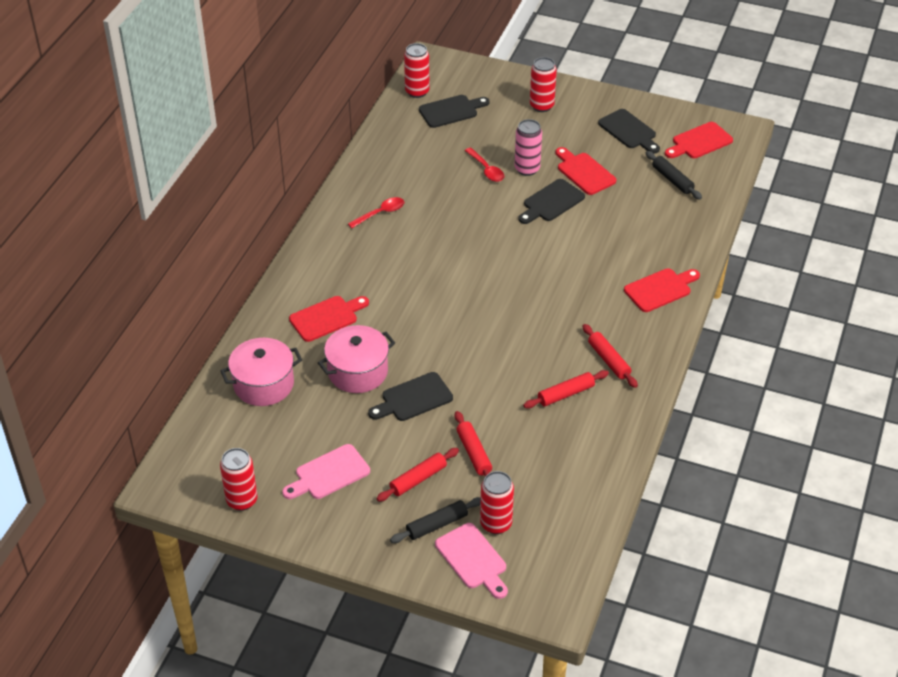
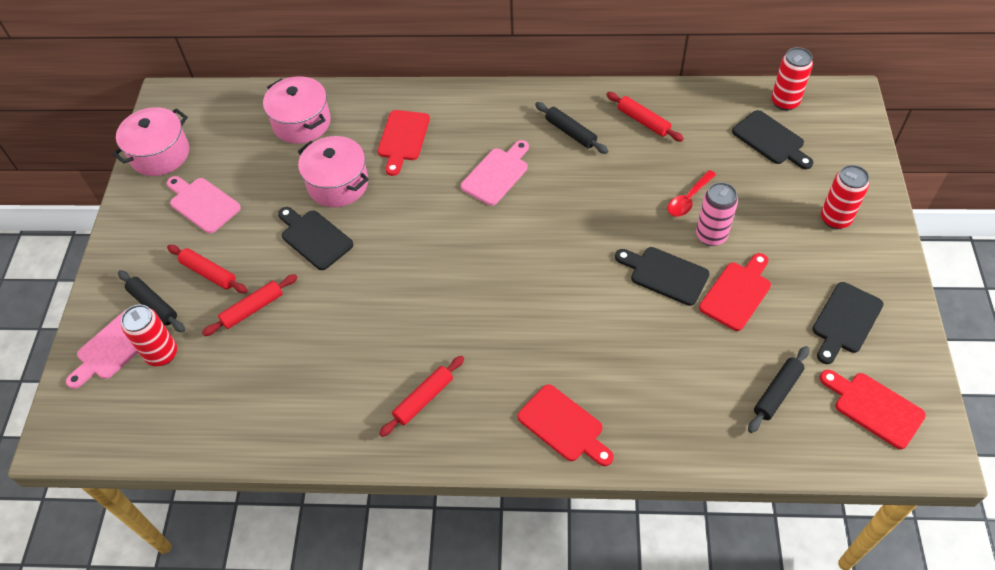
camera: 75 degrees right, 10 degrees up
(242, 500) = (160, 154): red can -> pink pot
(326, 318) = (403, 138): red cutting board -> red cutting board turned 60 degrees clockwise
(380, 213) = (570, 132): red spoon -> black rolling pin
(403, 268) = (497, 174): none -> pink cutting board
(565, 394) = (358, 369): red rolling pin -> red rolling pin (643, 121)

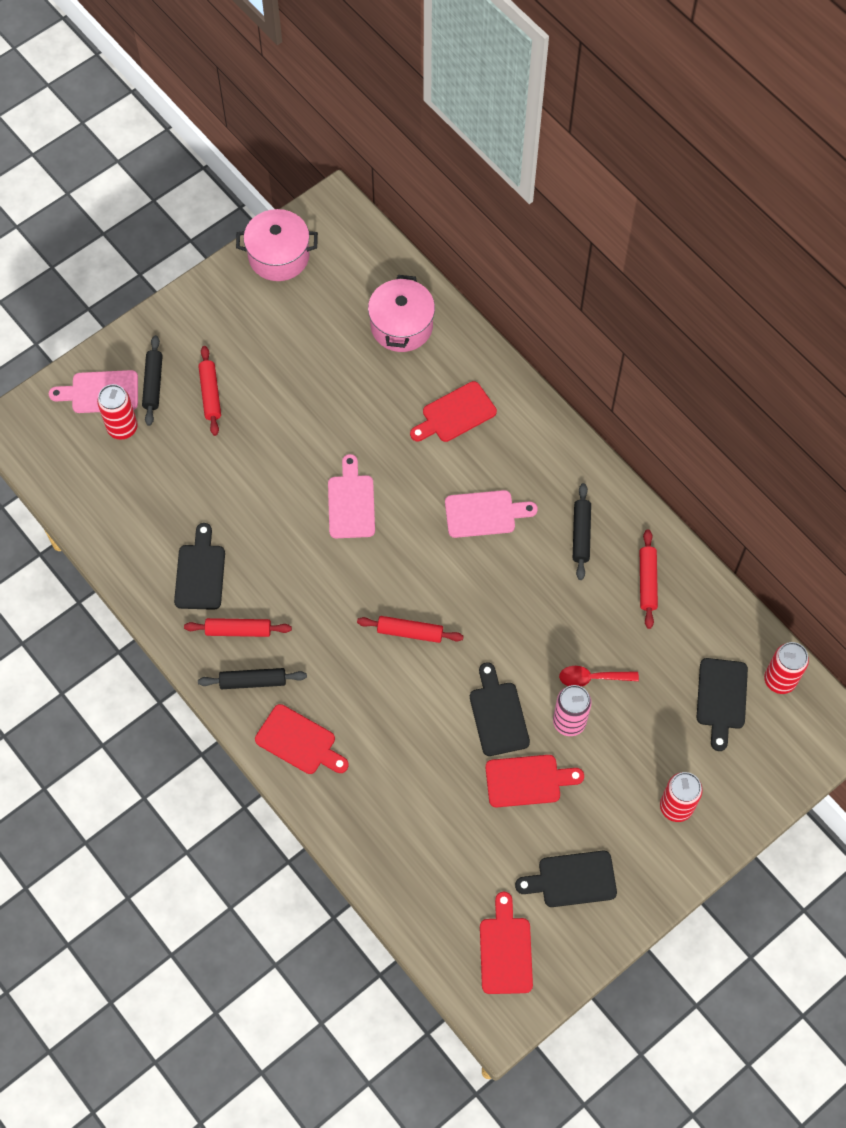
camera: 45 degrees right, 10 degrees up
(202, 203) = (263, 330): pink cutting board -> pink cutting board (351, 503)
(253, 309) = (208, 452): red rolling pin -> red rolling pin (410, 632)
(314, 238) = (304, 436): black cutting board -> black cutting board (200, 573)
(338, 184) = (367, 407): pink pot -> none
(563, 426) = (299, 742): red cutting board -> red cutting board turned 60 degrees counterclockwise
(777, 392) = (458, 871): black rolling pin -> black rolling pin (253, 681)

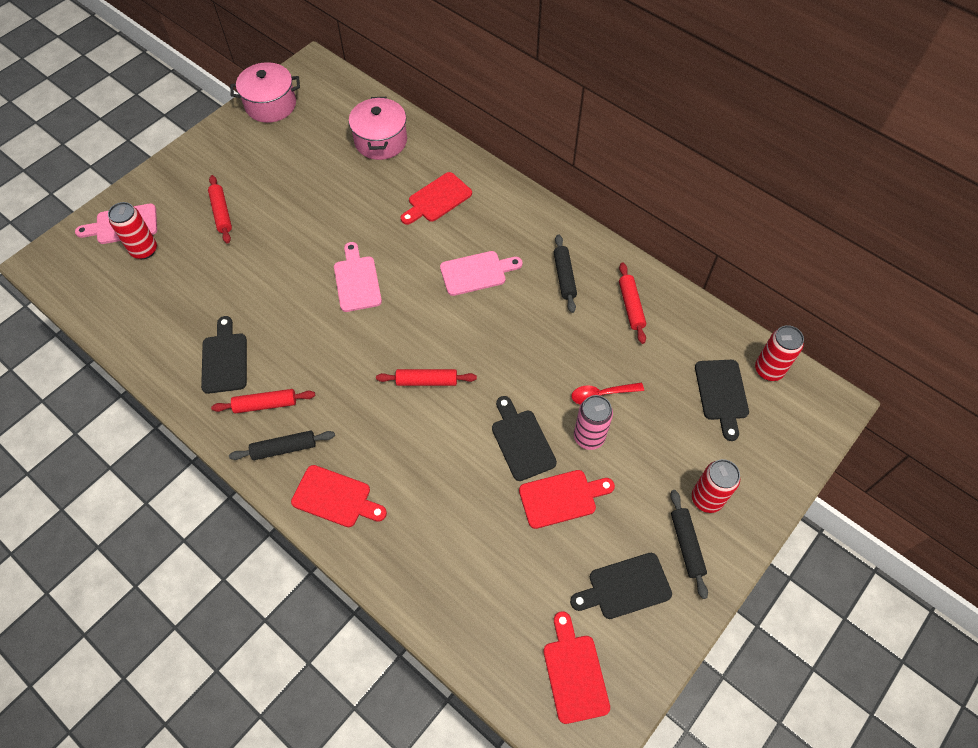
camera: 10 degrees left, 5 degrees down
(153, 384) = (170, 212): black rolling pin -> black rolling pin (686, 545)

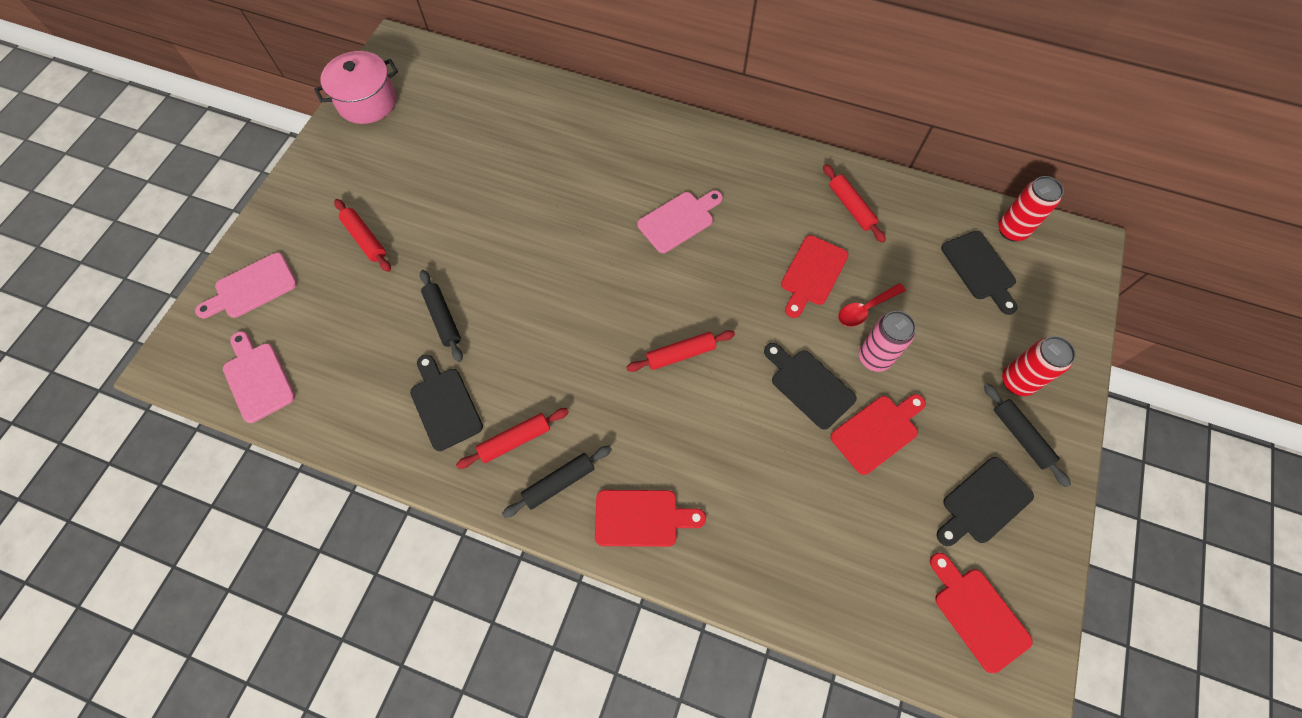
camera: 20 degrees left, 5 degrees up
(144, 250) = (291, 309): red can -> none
(357, 281) = (554, 268): pink cutting board -> pink cutting board (258, 378)
(381, 141) = (510, 108): pink pot -> none
(437, 199) = (600, 154): red cutting board -> red cutting board (812, 274)
(564, 277) = (771, 197): black rolling pin -> black rolling pin (443, 318)

